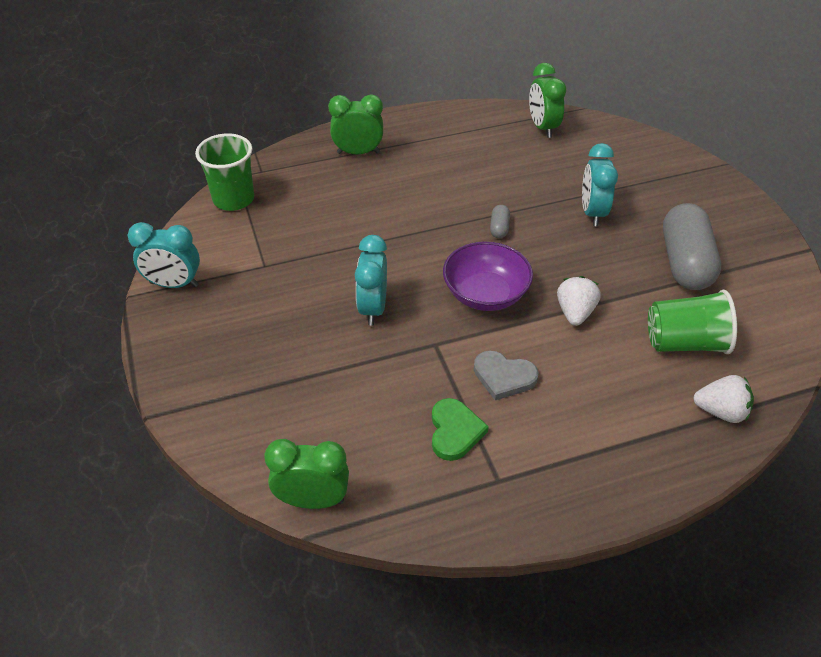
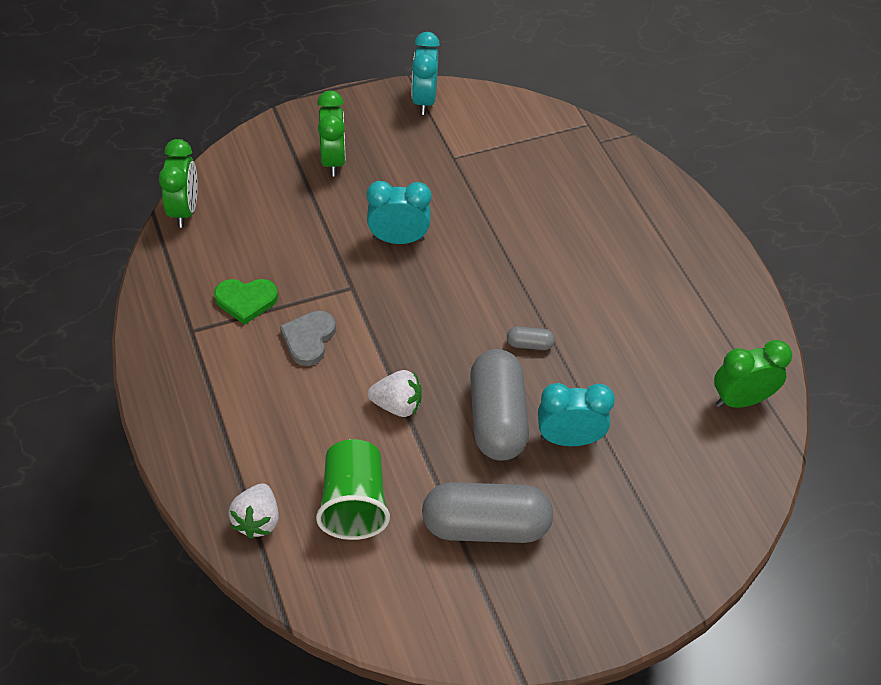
camera: 85 degrees right, 5 degrees up
(233, 199) = (550, 126): green cup -> none
(358, 153) = (648, 217): green clock -> green clock (333, 161)
(485, 294) = (422, 328): purple bowl -> none
(579, 251) = (497, 418): none -> grey capsule

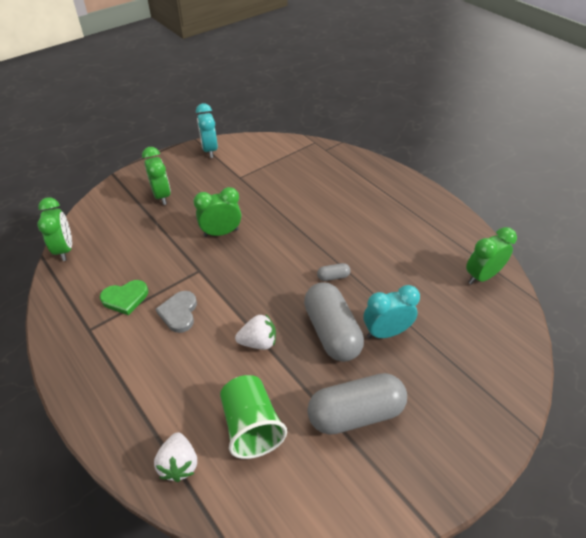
camera: 15 degrees left, 5 degrees down
(398, 239) = (221, 233): turquoise clock -> green clock

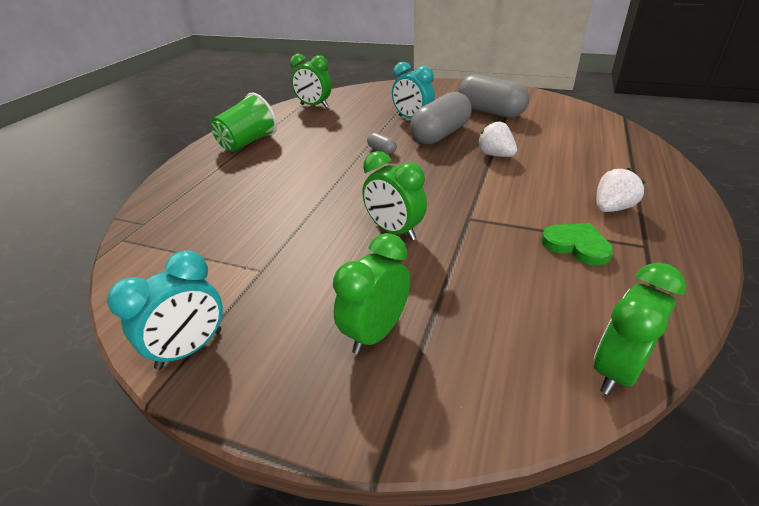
camera: 120 degrees left, 10 degrees down
(179, 313) = (533, 202): grey heart -> none
(179, 464) = (626, 145): white strawberry -> white strawberry (612, 208)
(251, 426) = (558, 134): green cup -> green cup (248, 143)

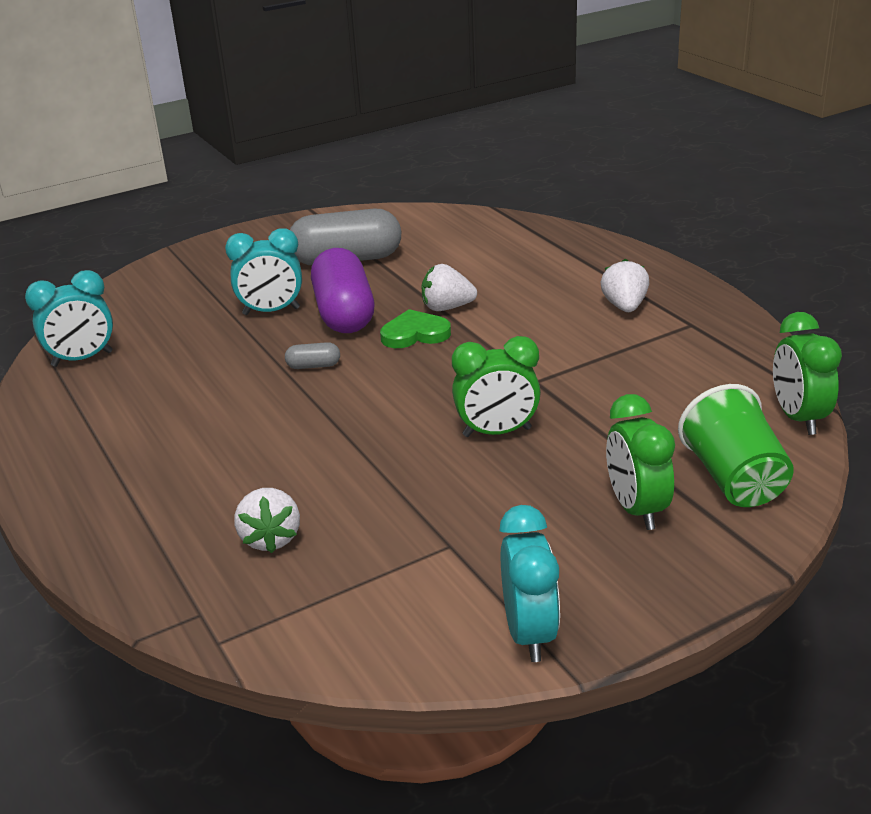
camera: 50 degrees left, 5 degrees down
(219, 212) = (270, 538): none -> white strawberry
(248, 143) = (100, 455): green cup -> green cup (734, 479)
(314, 106) = (82, 359): green clock -> turquoise clock
(440, 134) = (344, 313): grey capsule -> purple capsule
(576, 245) = (650, 353): green heart -> green heart (415, 334)

